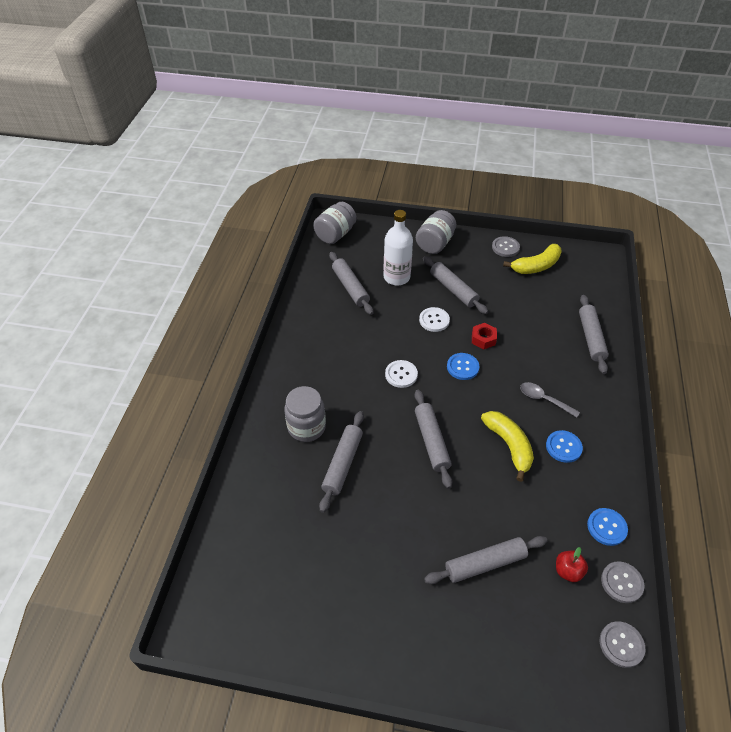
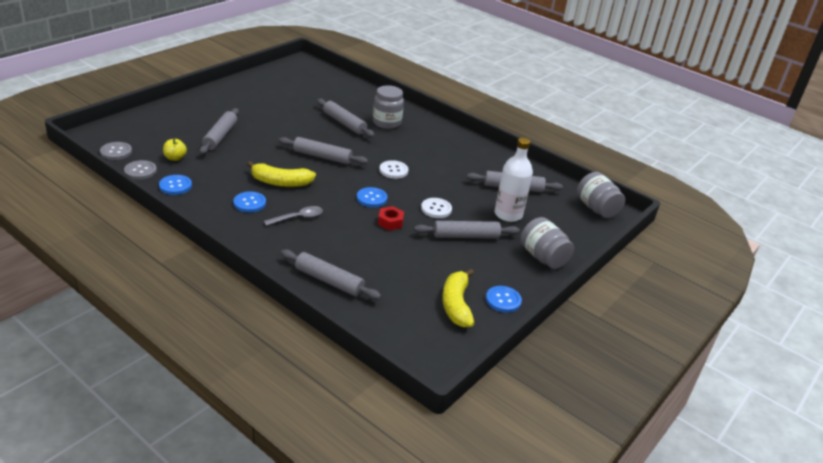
camera: 115 degrees right, 15 degrees down
(505, 247) = (503, 300): grey button -> blue button
(568, 571) = (175, 158): red apple -> yellow apple

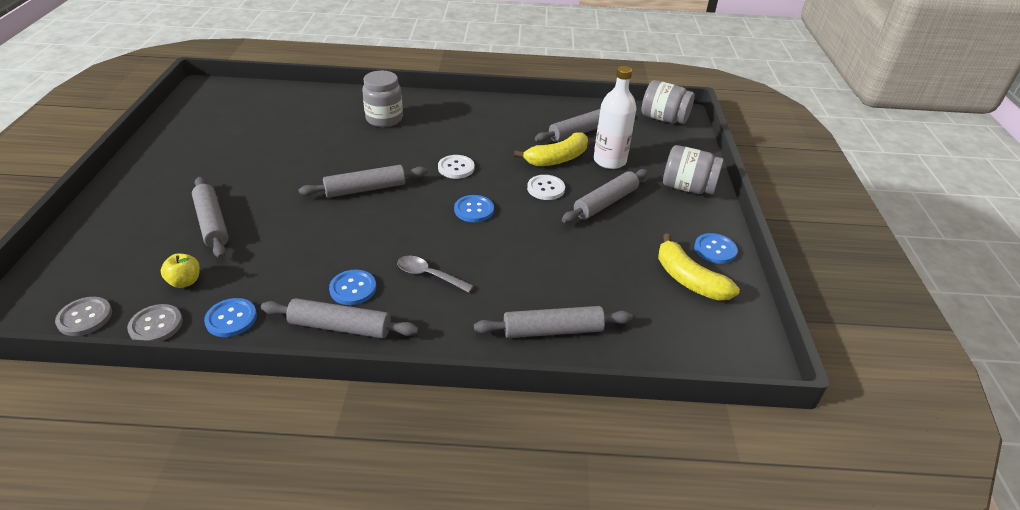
camera: 35 degrees left, 5 degrees up
(281, 182) = (357, 243): yellow banana -> yellow banana (557, 159)
(298, 218) = (429, 275): grey spoon -> grey spoon turned 90 degrees counterclockwise
(344, 123) = (341, 139): grey rolling pin -> grey rolling pin (340, 327)
(390, 222) = (524, 226): red nut -> none

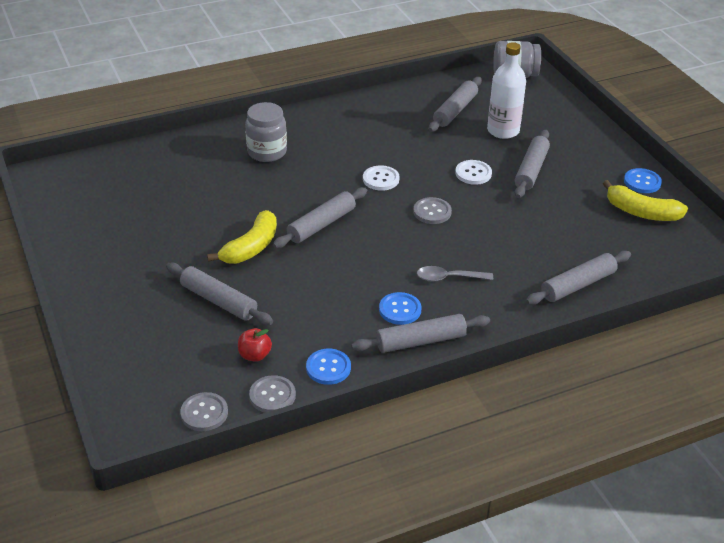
camera: 25 degrees left, 0 degrees up
(185, 281) = (255, 355): yellow apple -> red apple
(474, 210) = (432, 212): blue button -> grey button
(557, 159) = (458, 143): yellow banana -> yellow banana (251, 247)
(687, 187) = (583, 135): grey jar -> none

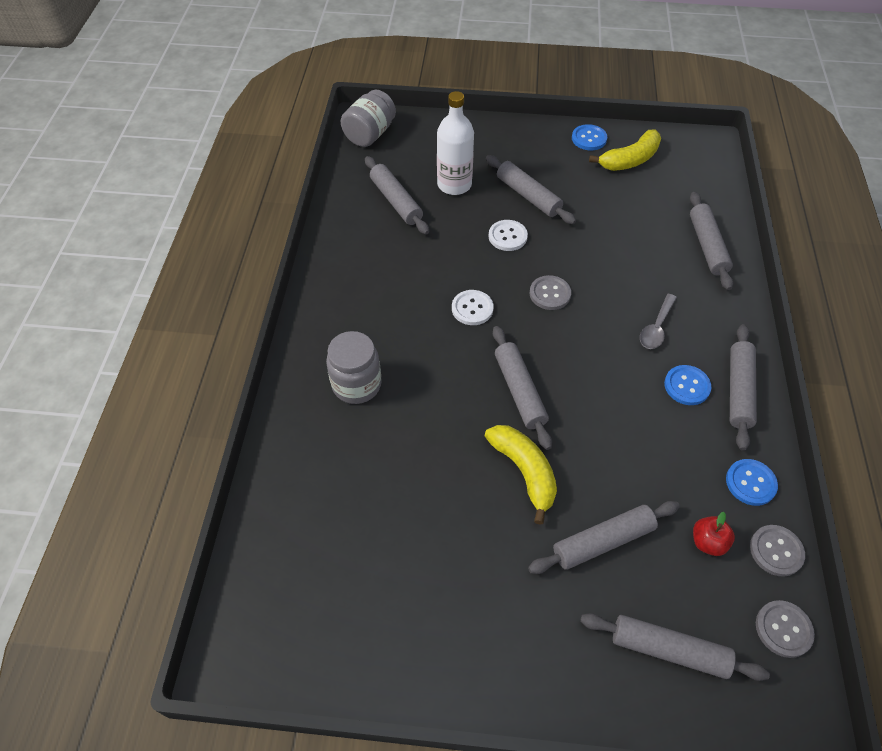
camera: 60 degrees left, 15 degrees up
(151, 355) = (669, 649): none -> grey rolling pin

